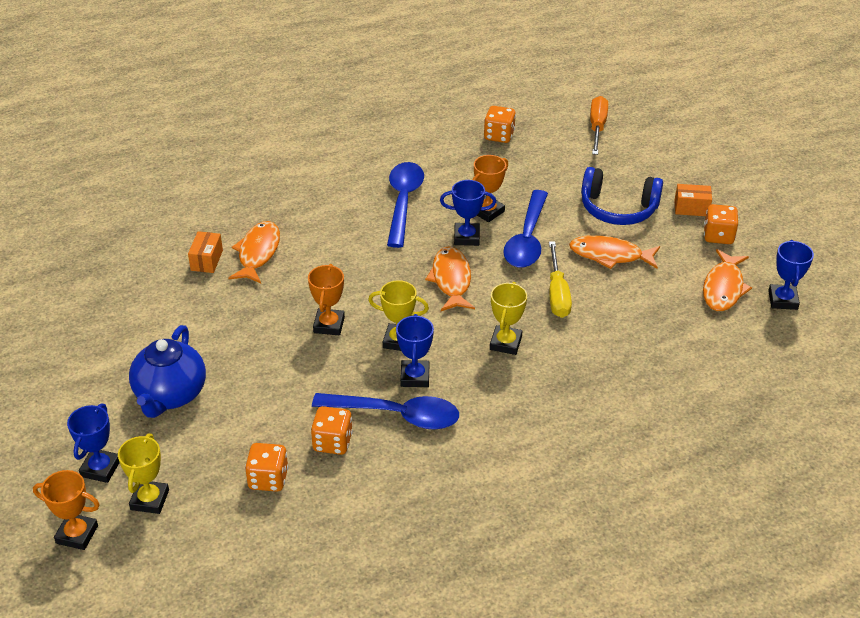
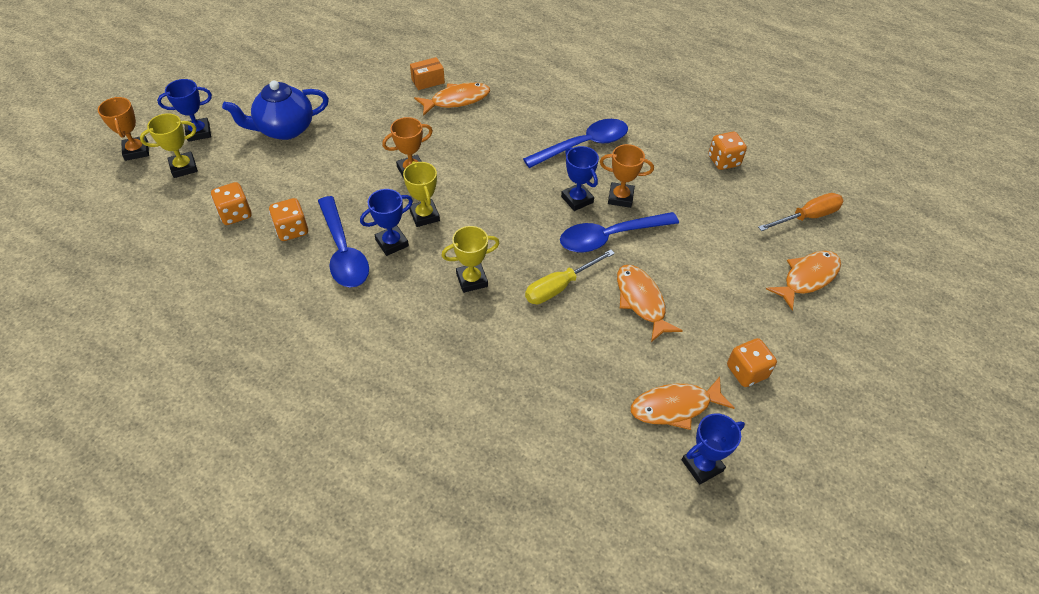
camera: 55 degrees right, 10 degrees up
(451, 280) = (518, 213): orange fish -> orange fish (807, 278)
(618, 208) = (710, 279): blue headphones -> none
(691, 208) = (766, 333): orange box -> none

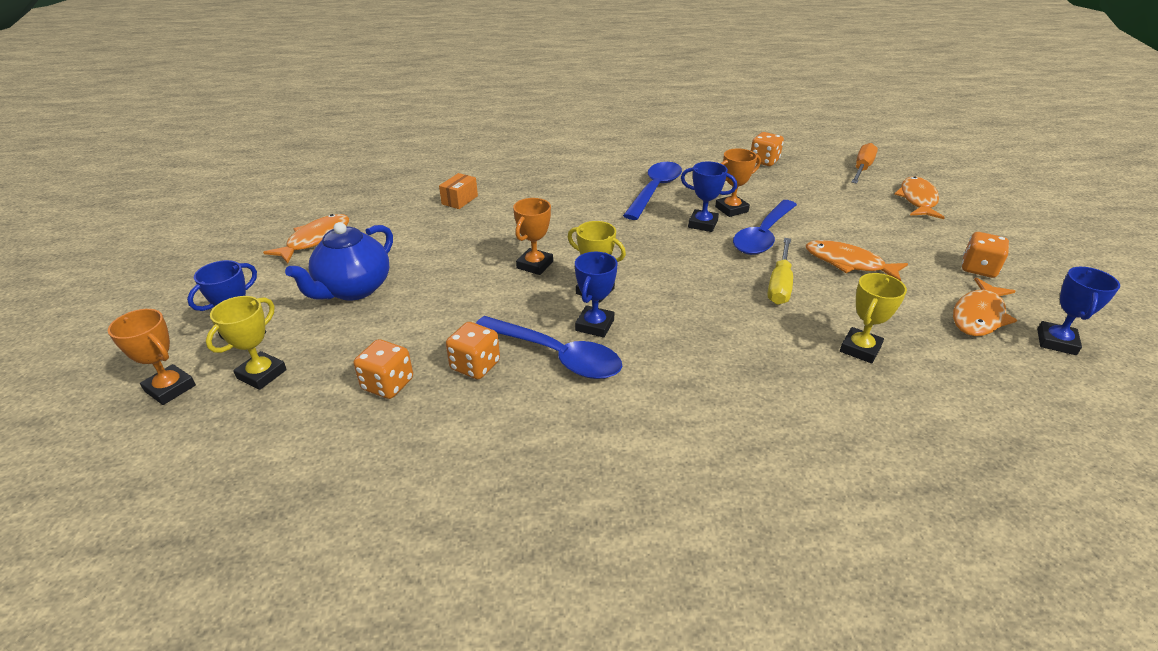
camera: 35 degrees left, 15 degrees down
(456, 100) = (506, 202): orange fish -> orange fish (315, 239)
(472, 280) = (706, 316): yellow trophy -> yellow trophy (860, 349)

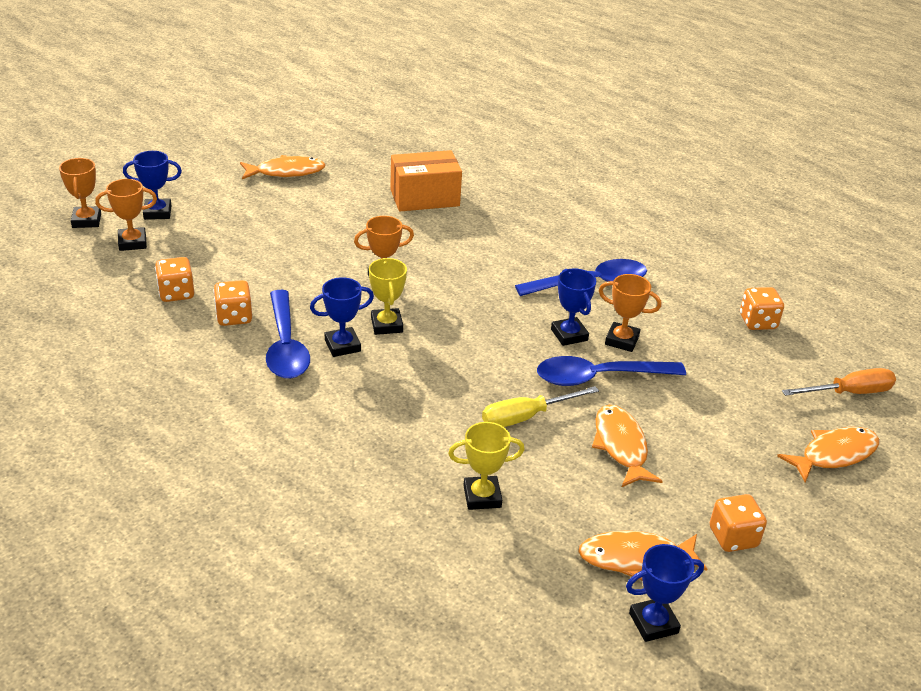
camera: 45 degrees right, 0 degrees up
(262, 374) = (132, 242): yellow trophy -> orange trophy
(353, 289) = (252, 222): blue teapot -> none
(459, 200) = (424, 198): orange box -> orange box, size x1.88

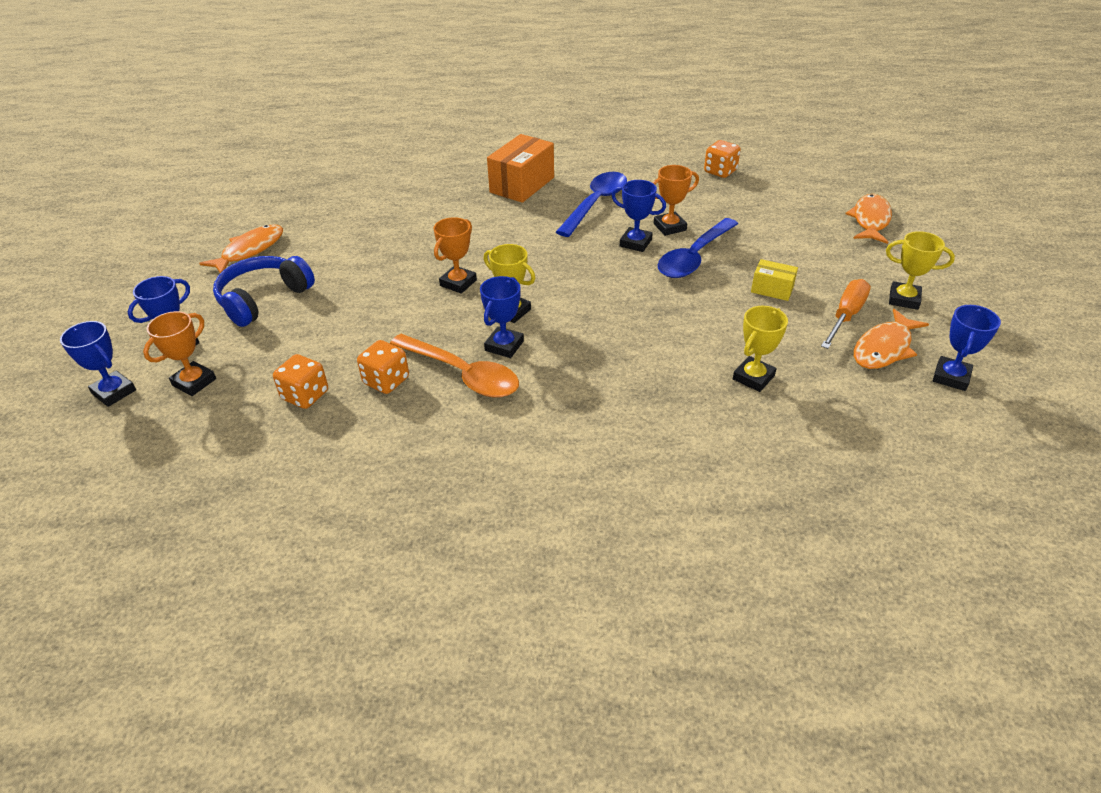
camera: 40 degrees left, 5 degrees up
(86, 220) = (114, 392): orange trophy -> blue trophy
(245, 212) = (263, 299): none -> blue headphones
(285, 345) = (462, 374): blue spoon -> orange spoon
(424, 198) = (395, 210): orange box -> orange box (522, 185)
(526, 417) = (695, 310): yellow screwdriver -> none
(621, 446) = (772, 289): orange fish -> yellow box
(733, 537) = (904, 299): orange dice -> yellow trophy
(849, 393) = (823, 183): orange screwdriver -> orange screwdriver (845, 316)

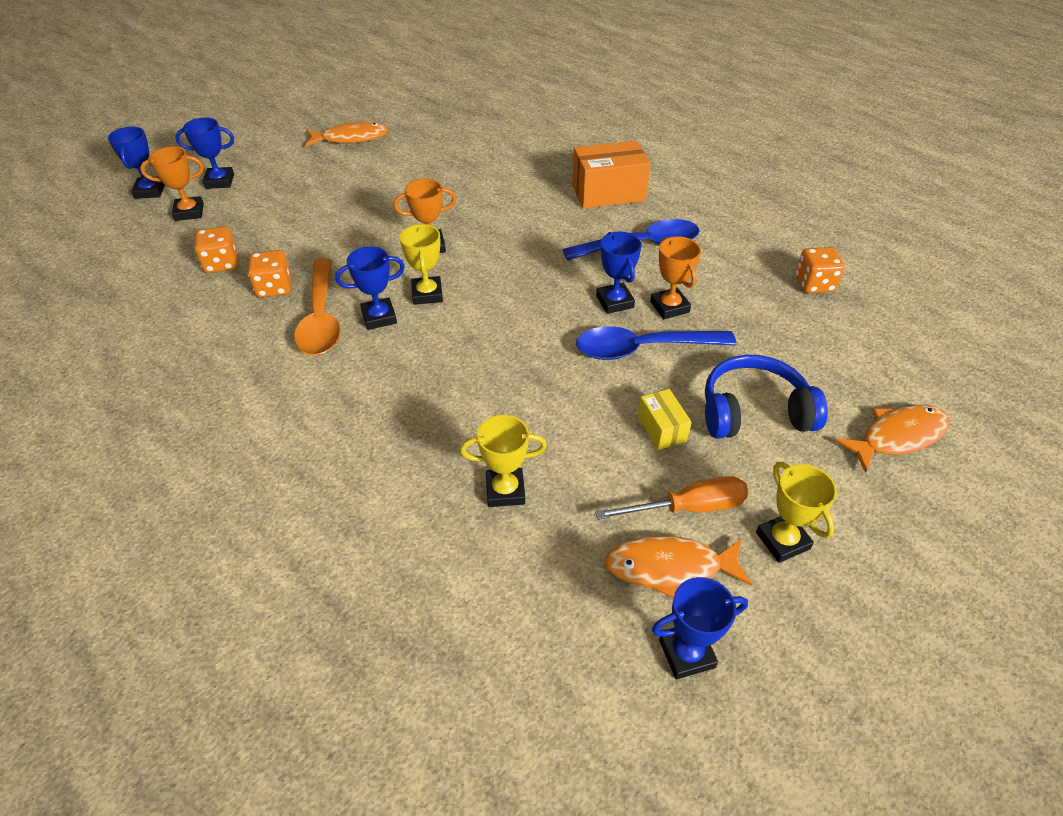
camera: 45 degrees right, 5 degrees up
(263, 299) = (304, 179): blue headphones -> blue headphones (754, 412)
(669, 227) = (669, 307): orange trophy -> orange trophy turned 45 degrees clockwise

